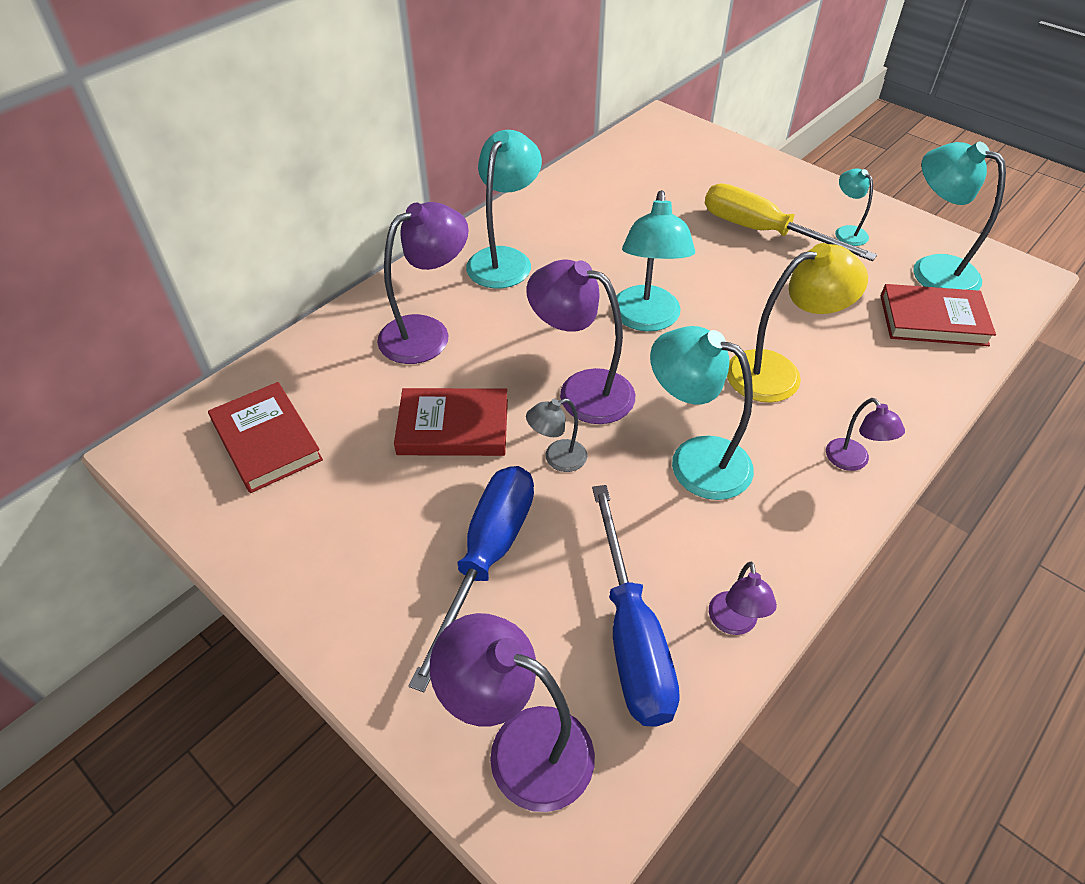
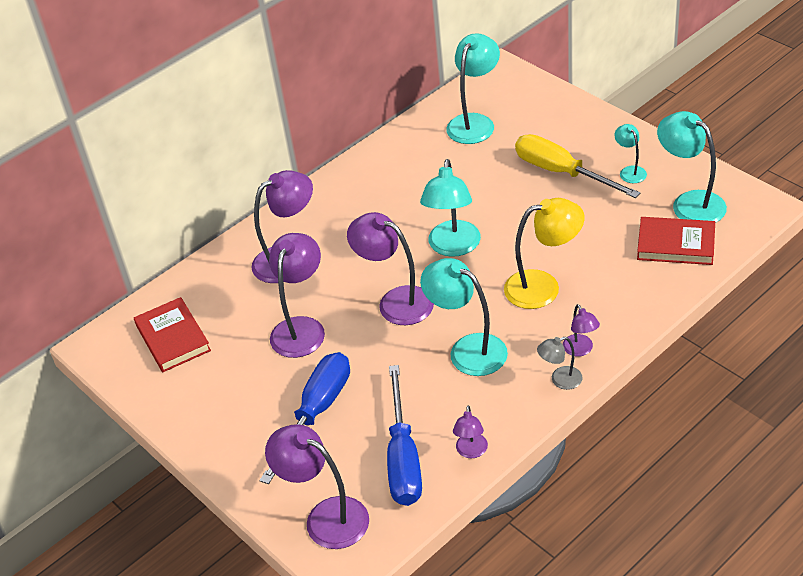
camera: 10 degrees right, 5 degrees down
(453, 427) = (301, 328): red book -> purple lamp
(504, 259) = (352, 200): turquoise lamp -> turquoise lamp (474, 122)
(557, 459) = (371, 349): grey lamp -> grey lamp (560, 380)

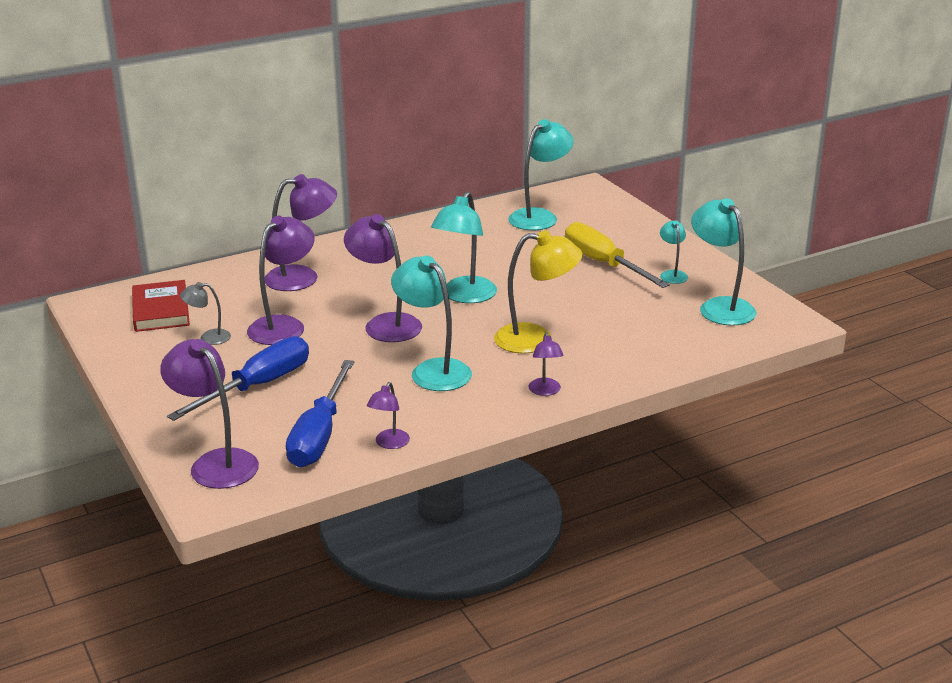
camera: 10 degrees right, 15 degrees down
(560, 380) = (511, 409): grey lamp -> grey lamp (208, 337)
(676, 244) = (688, 333): red book -> none

